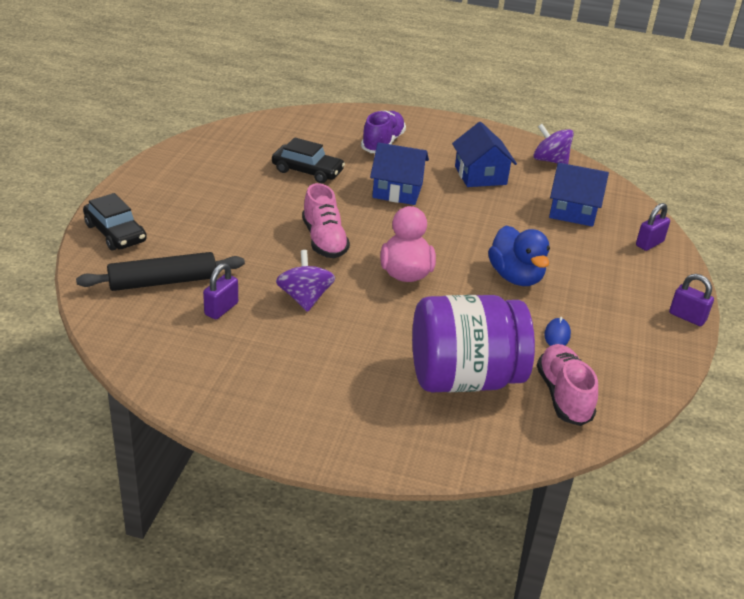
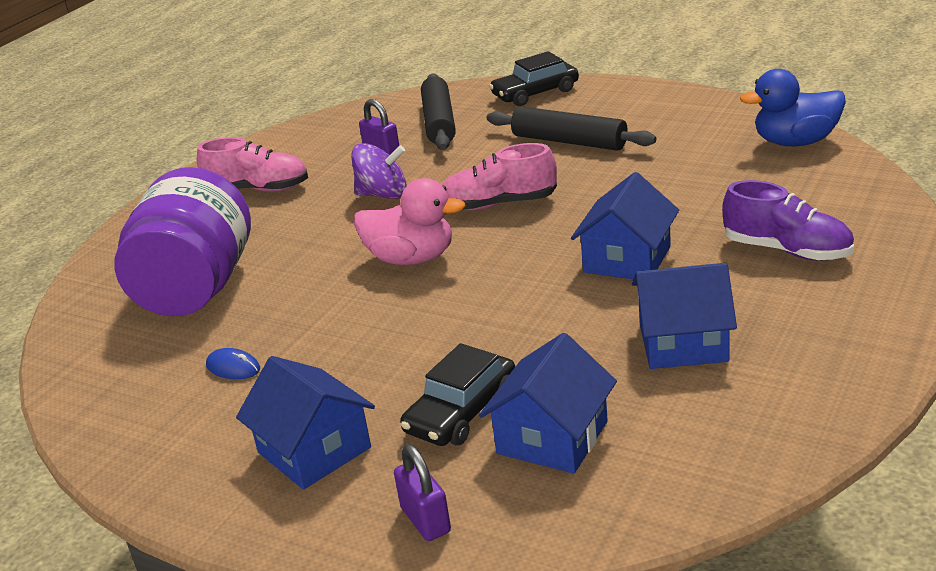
camera: 110 degrees right, 5 degrees down
(221, 214) = (569, 141): none -> black rolling pin
(307, 171) = (682, 190): black car -> black car (461, 411)
(515, 277) = (373, 347): blue duck -> blue duck (795, 142)
(550, 160) = (755, 438): purple spinning top -> none
(563, 396) = (125, 356): pink shoe -> pink shoe (258, 189)
(619, 286) = (314, 450): none -> blue house
(687, 317) = (205, 513): purple padlock -> none

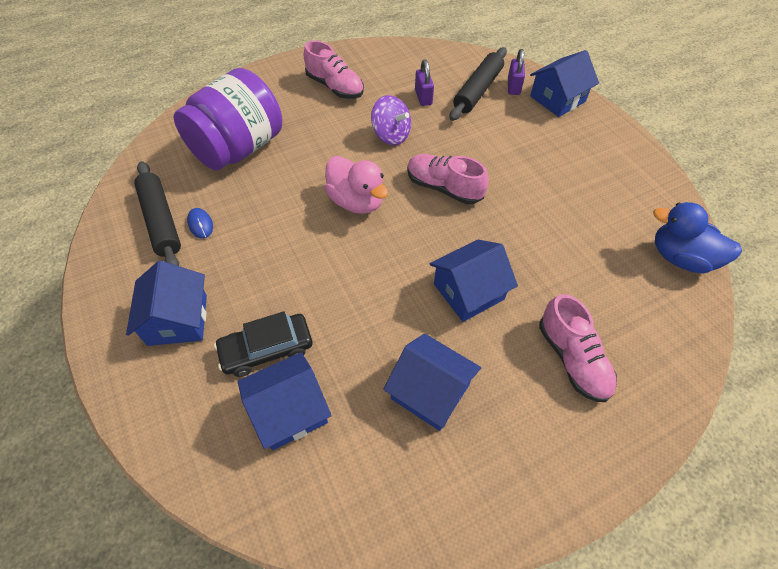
camera: 30 degrees right, 25 degrees up
(425, 520) = (175, 419): purple padlock -> purple padlock (513, 87)
(535, 93) = (557, 99): black car -> blue house
(569, 141) = (536, 158): black rolling pin -> black rolling pin (161, 221)
(787, 250) = (572, 359): purple shoe -> pink shoe

